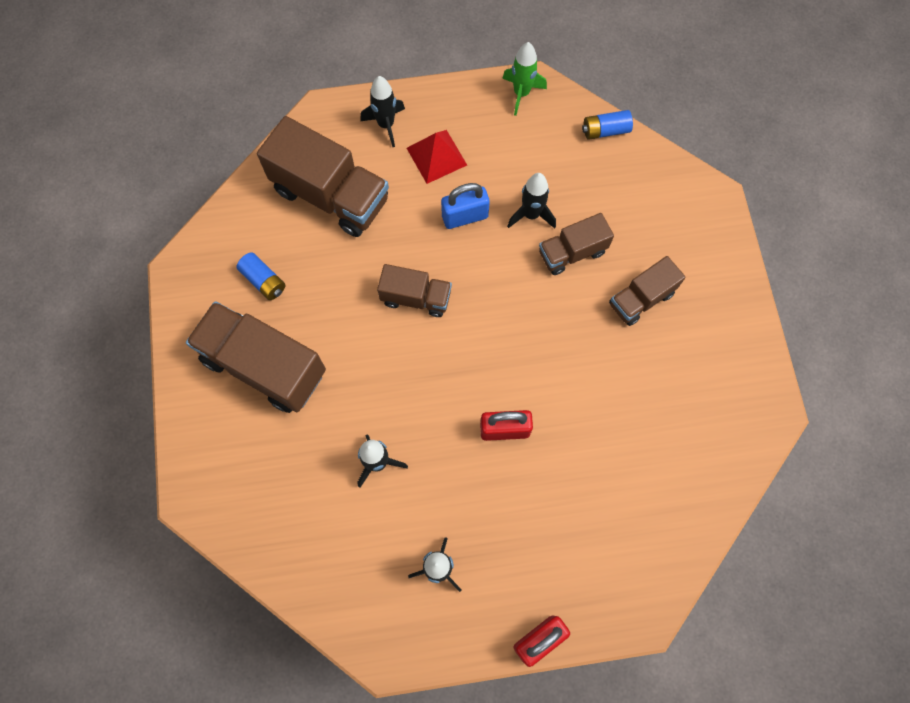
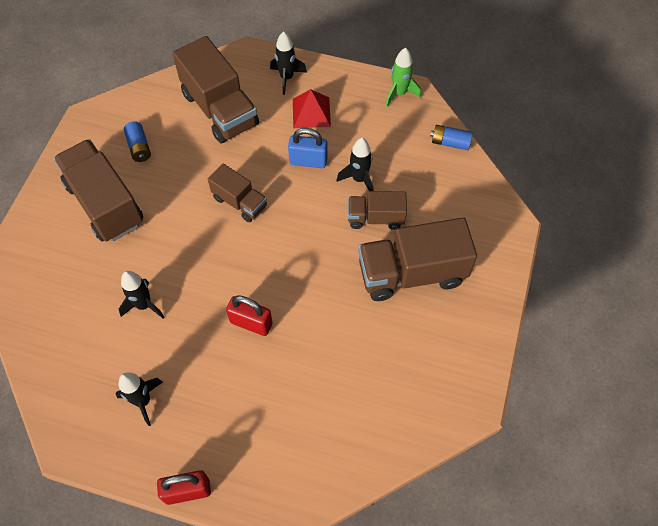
camera: 25 degrees right, 10 degrees down
(641, 299) = (411, 273): brown truck -> brown truck, size x1.78

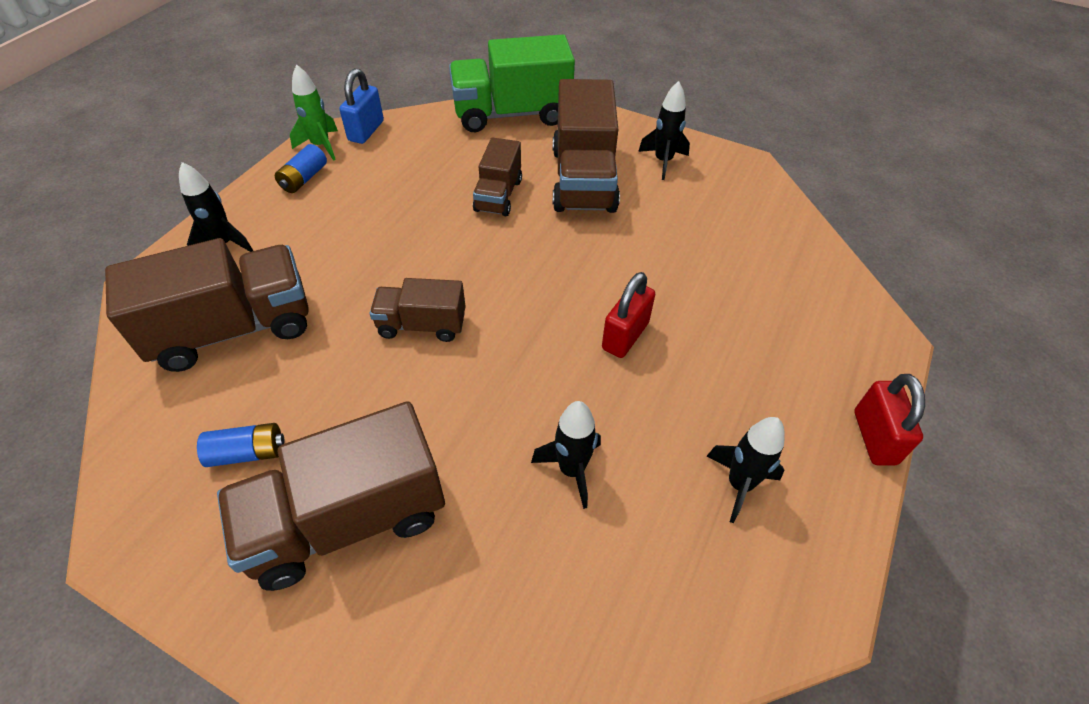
camera: 80 degrees left, 10 degrees down
(239, 202) = (422, 325): brown truck -> brown truck turned 135 degrees counterclockwise
(308, 161) = (384, 242): blue padlock -> blue padlock (366, 131)
(311, 112) = (303, 228): red pyramid -> none
(359, 179) = (435, 200): black rocket -> black rocket (663, 161)
(450, 143) = (416, 121): blue battery -> blue battery (304, 178)
(483, 206) = (512, 114): none -> green truck

